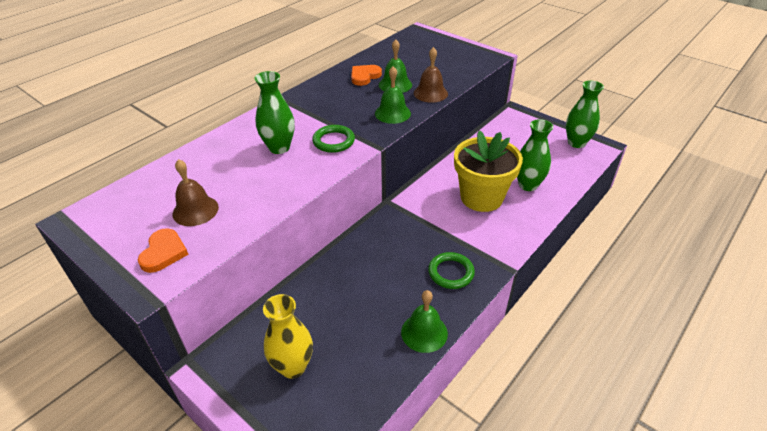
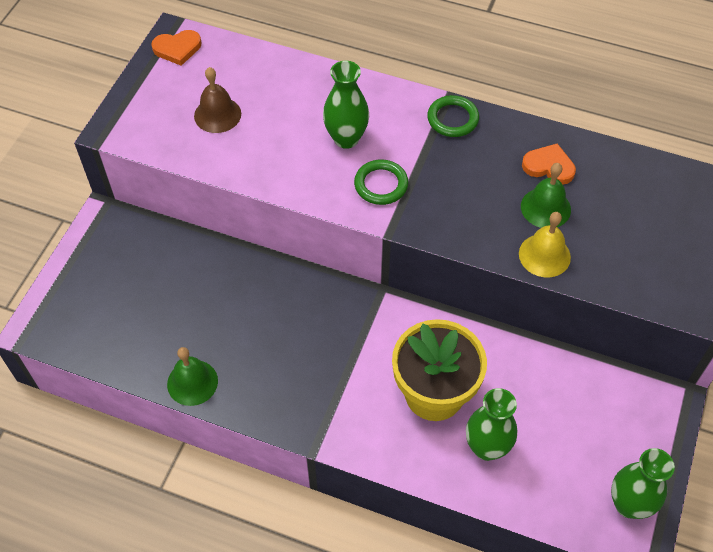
camera: 70 degrees right, 15 degrees up
(163, 252) = (155, 119): orange heart -> orange heart (177, 49)
(293, 367) = (122, 283): yellow vase -> none
(392, 113) = (471, 226): green bell -> none
(430, 93) = (544, 255): brown bell -> yellow bell
(451, 272) = (285, 388): green ring -> green ring (452, 119)

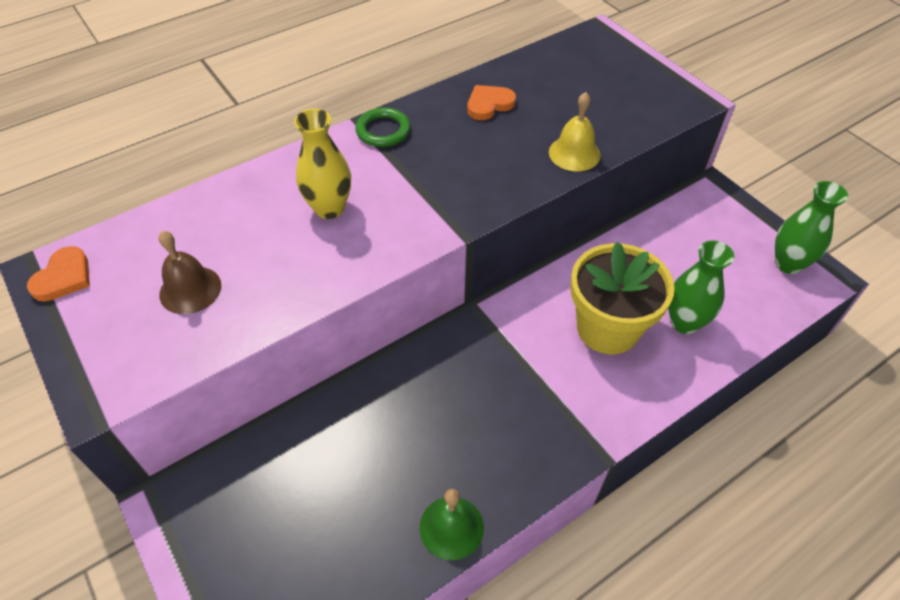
camera: 55 degrees left, 5 degrees down
(346, 138) = (329, 208): green vase -> yellow vase
(381, 184) = (406, 213): green ring -> none
(545, 208) = (528, 128): green bell -> none

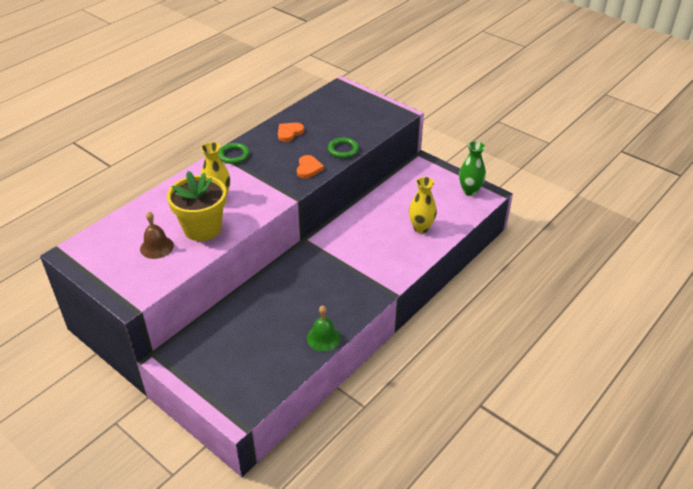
camera: 15 degrees left, 10 degrees down
(64, 277) = (82, 254): orange heart -> orange heart (308, 168)
(574, 153) = (343, 150): yellow bell -> green ring
(607, 328) = (381, 238): yellow flower pot -> yellow flower pot (202, 228)
(684, 322) = (421, 228): green vase -> yellow vase

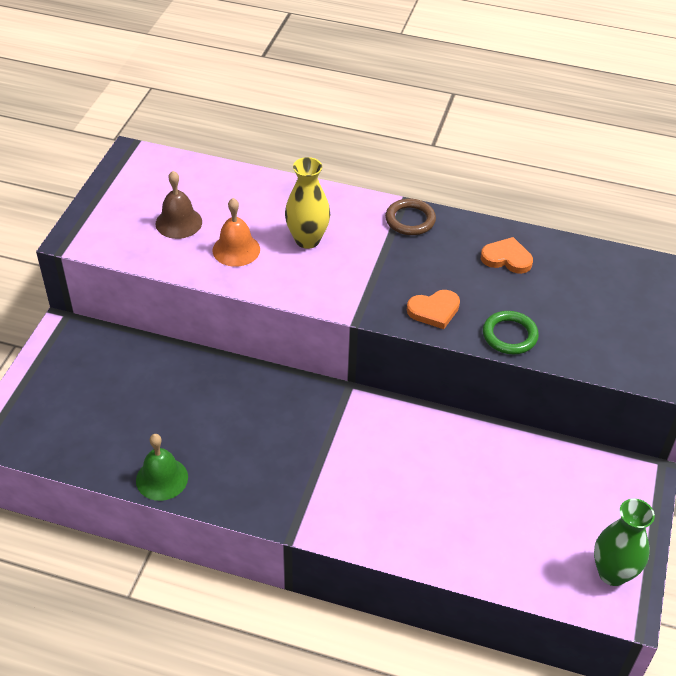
camera: 65 degrees right, 5 degrees up
(202, 228) = (236, 249): yellow flower pot -> orange bell
(234, 155) = (410, 220): green ring -> brown ring
(421, 228) = (465, 526): yellow vase -> none

